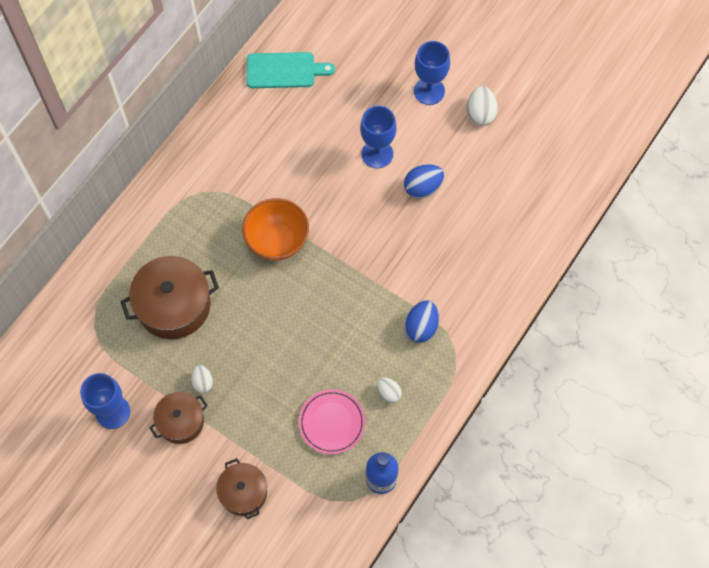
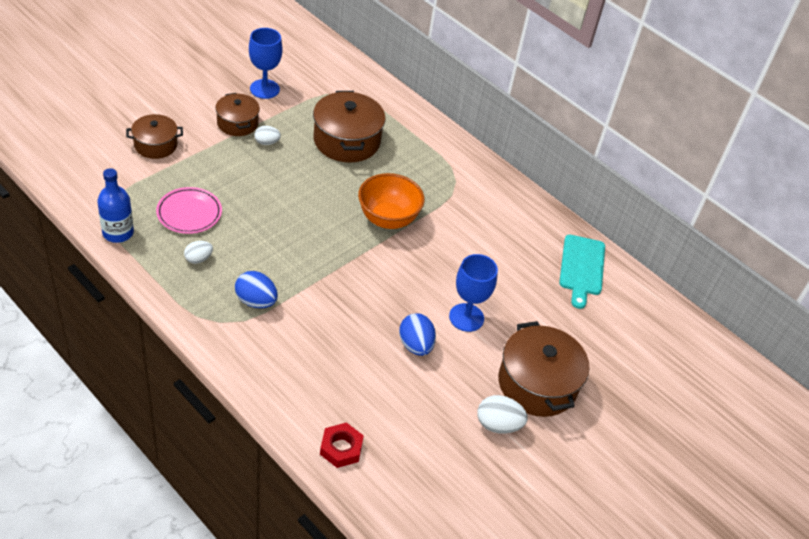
camera: 95 degrees right, 20 degrees down
(429, 91) = (537, 384): blue goblet -> brown pot
(545, 221) = (341, 448): none -> red nut

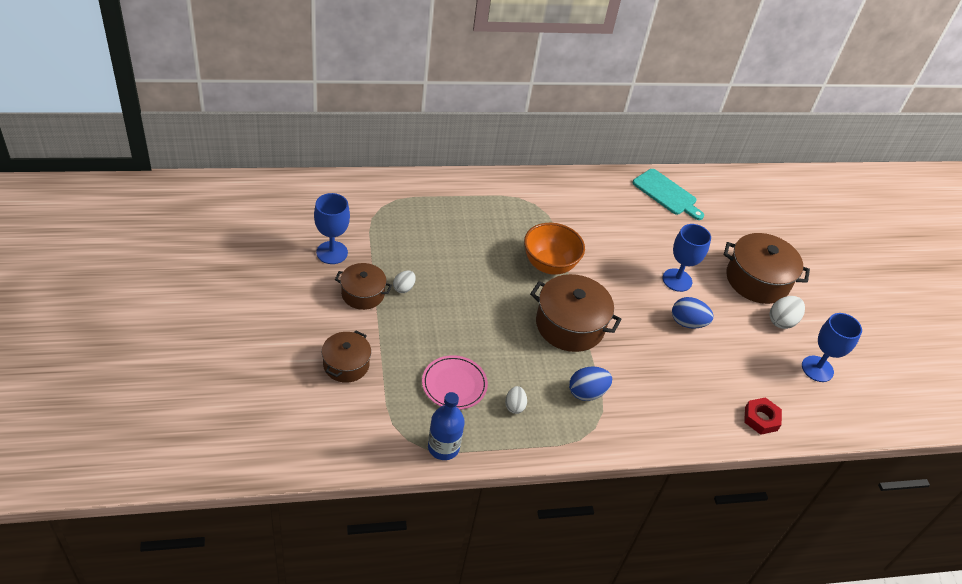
camera: 55 degrees left, 0 degrees up
(347, 141) = (441, 238): brown pot -> brown pot (570, 325)
(458, 479) = (817, 369): none -> blue goblet

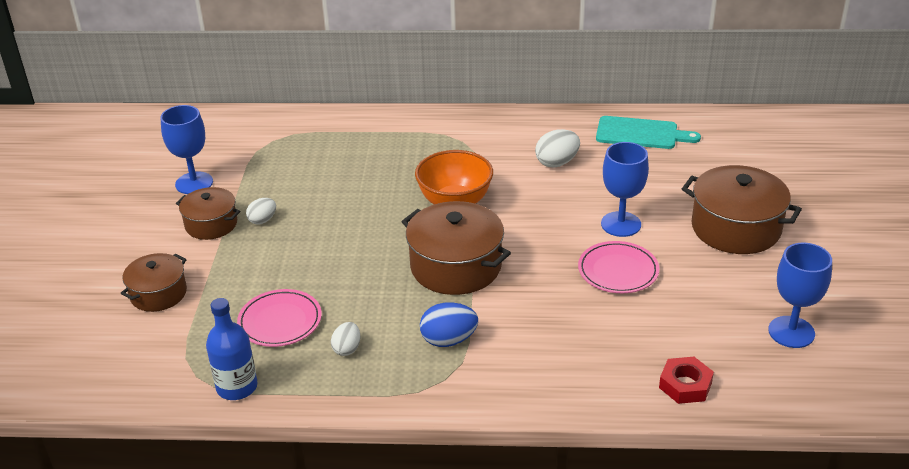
camera: 20 degrees right, 10 degrees down
(666, 194) = (641, 133): turquoise cutting board -> turquoise cutting board turned 45 degrees counterclockwise
(687, 323) = (618, 271): blue egg -> pink plate
(782, 321) = (756, 275): white egg -> white egg (557, 163)

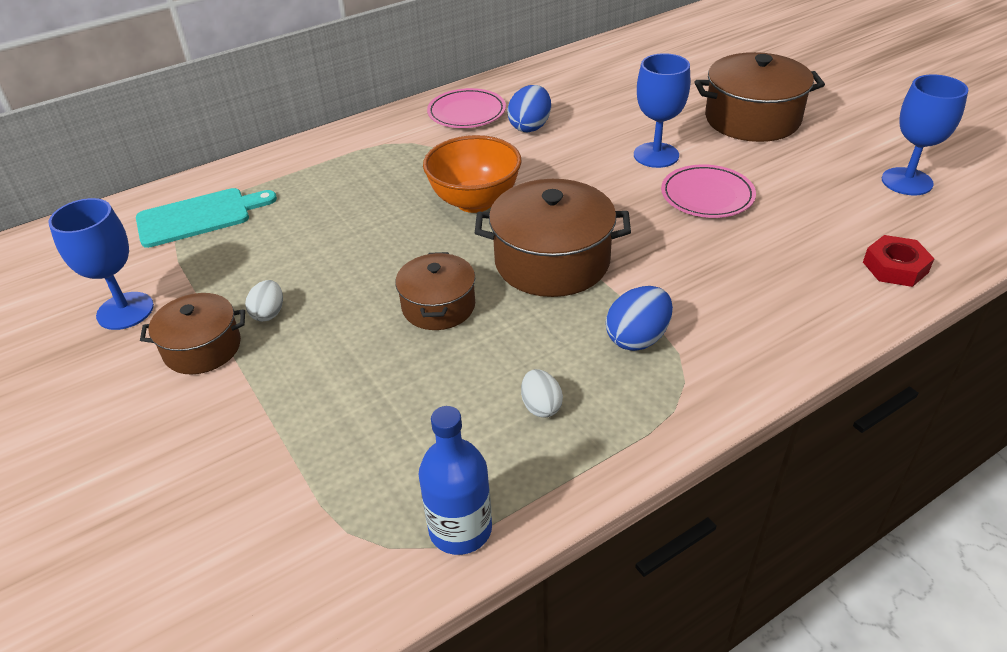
camera: 35 degrees left, 5 degrees up
(158, 294) = (216, 469): brown pot -> brown pot (438, 306)
(280, 321) = (424, 418): pink plate -> pink plate (466, 113)
(557, 163) = (530, 127): white egg -> blue egg
(641, 133) = (574, 75): turquoise cutting board -> turquoise cutting board (199, 217)

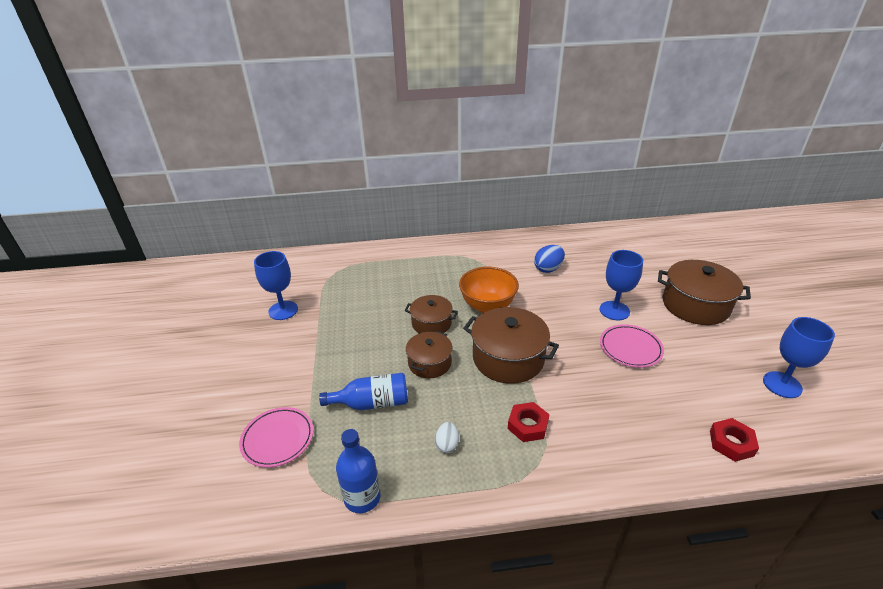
camera: 25 degrees right, 5 degrees down
(199, 217) = (345, 270): turquoise cutting board -> none
(202, 348) = (304, 343): brown pot -> brown pot (431, 323)
(269, 313) = (345, 335): white egg -> none
(384, 393) = (372, 403): none -> blue bottle
(466, 113) = (516, 249): pink plate -> pink plate (278, 439)
(637, 338) = (527, 425): blue egg -> red nut

